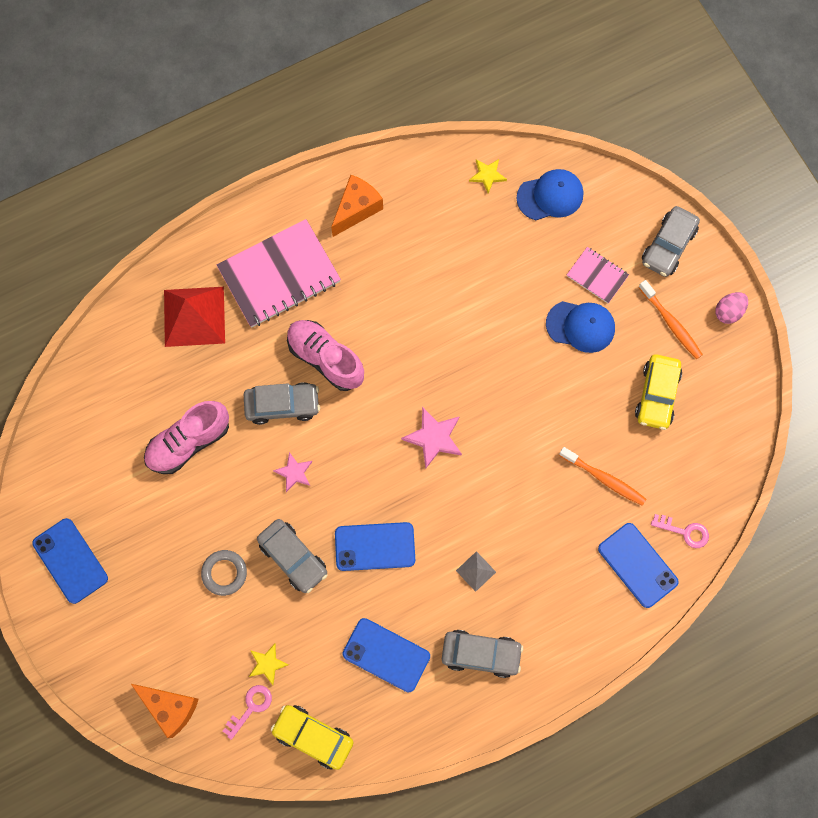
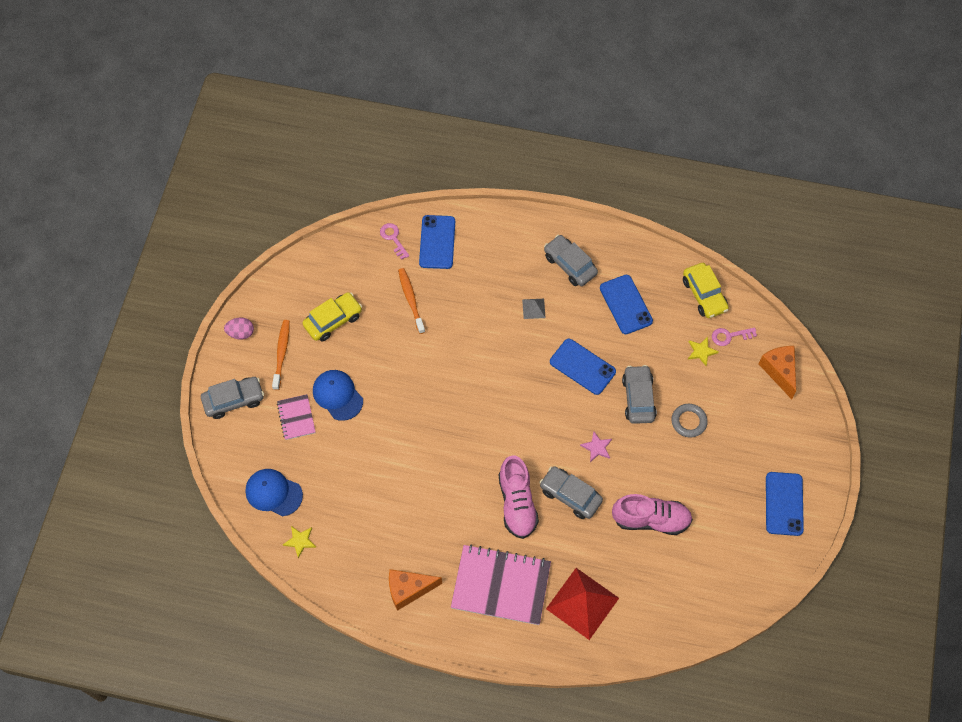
camera: 140 degrees left, 10 degrees down
(434, 438) = (491, 400): pink star -> none

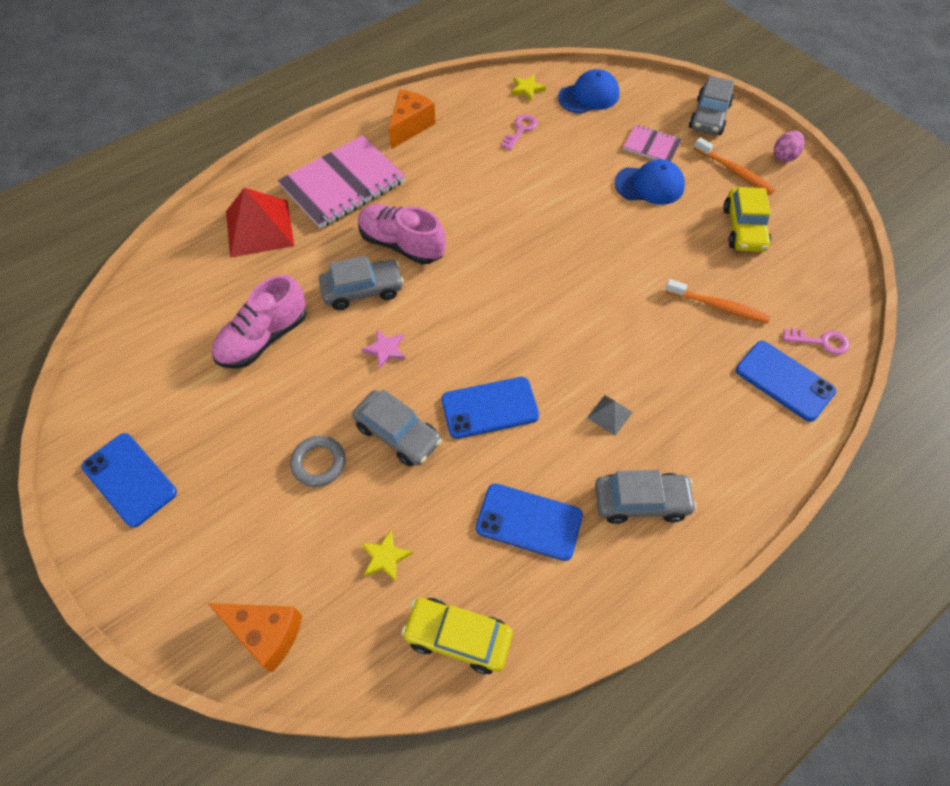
camera: 130 degrees right, 5 degrees down
(730, 336) = (371, 615): pink key -> pink key (520, 130)

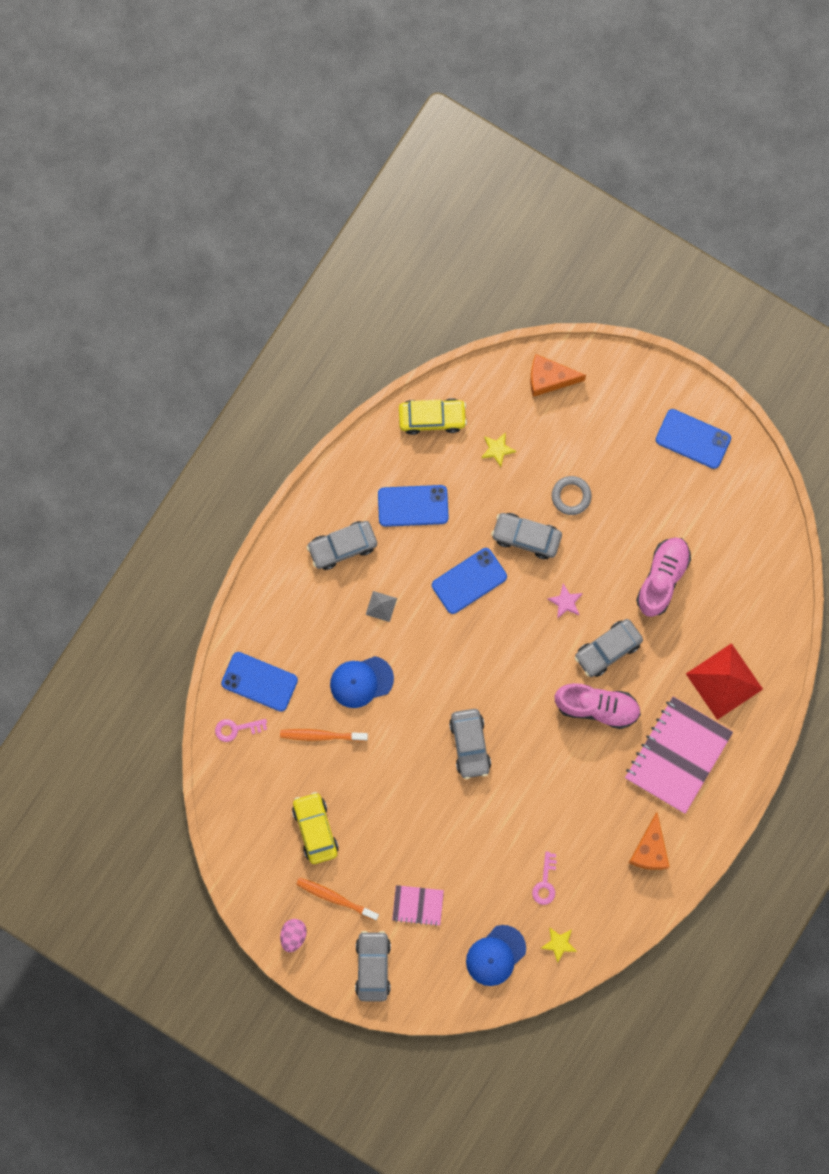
camera: 160 degrees right, 20 degrees up
(552, 251) = (470, 745): none -> grey car
(649, 185) = (407, 853): blue cap -> blue cap (361, 681)

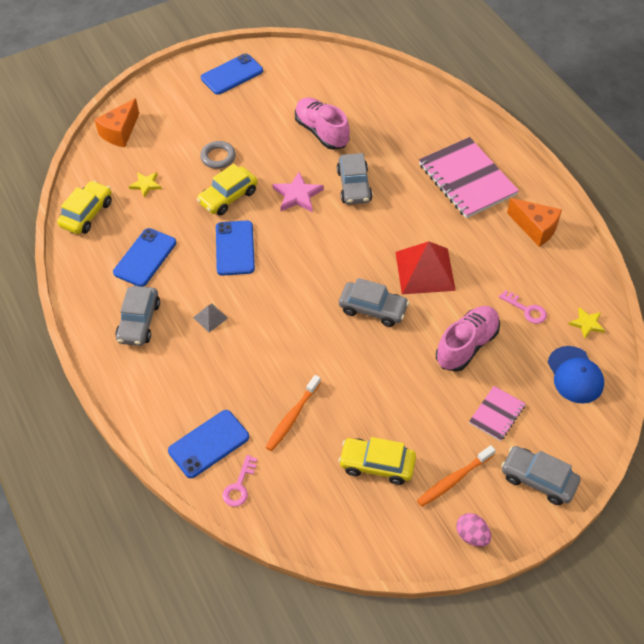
camera: 60 degrees left, 25 degrees down
(361, 681) = (265, 363): blue cap -> none
(526, 537) = (228, 197): grey car -> yellow car
(565, 602) = (297, 195): pink star -> pink star, size x1.56
(597, 707) = (396, 212): pink shoe -> pink shoe (466, 345)
(724, 681) = (425, 130): red pyramid -> red pyramid (425, 271)

